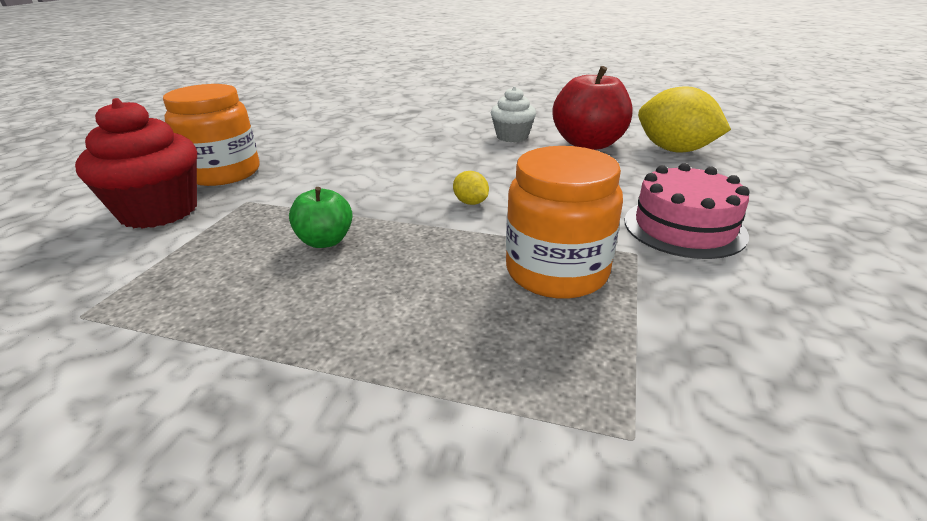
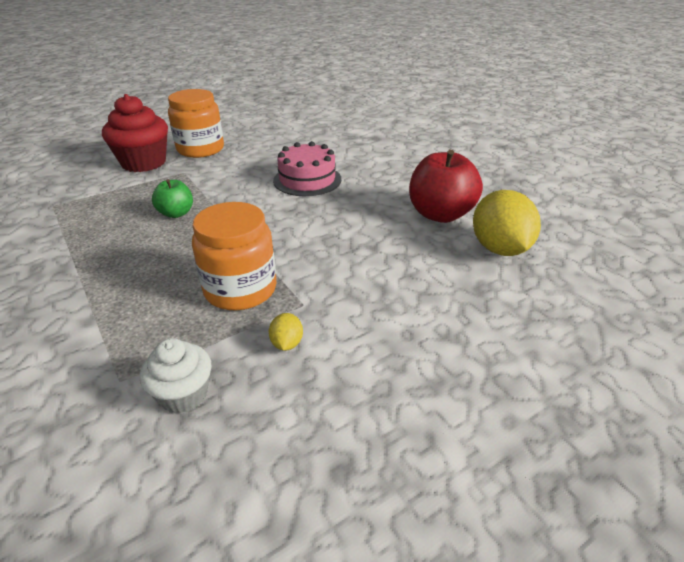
camera: 40 degrees right, 5 degrees up
(471, 202) = (279, 224): yellow lemon -> yellow lemon (287, 343)
(512, 137) = (398, 185): white cupcake -> white cupcake (183, 394)
(684, 227) = (367, 306): pink cake -> pink cake (307, 180)

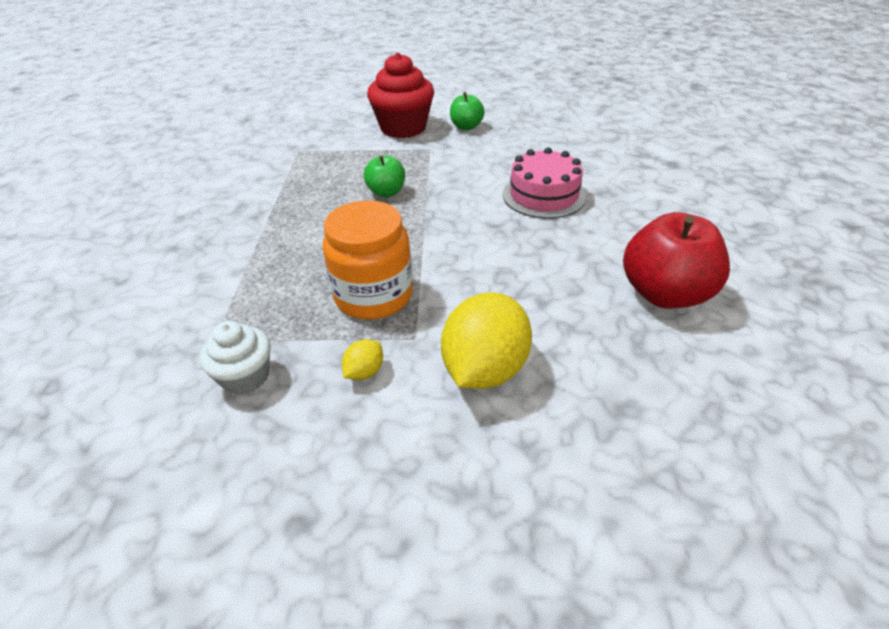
camera: 35 degrees right, 5 degrees up
(200, 149) = (466, 127): orange jar -> green apple
(499, 249) = (702, 371): yellow lemon -> yellow lemon (484, 369)

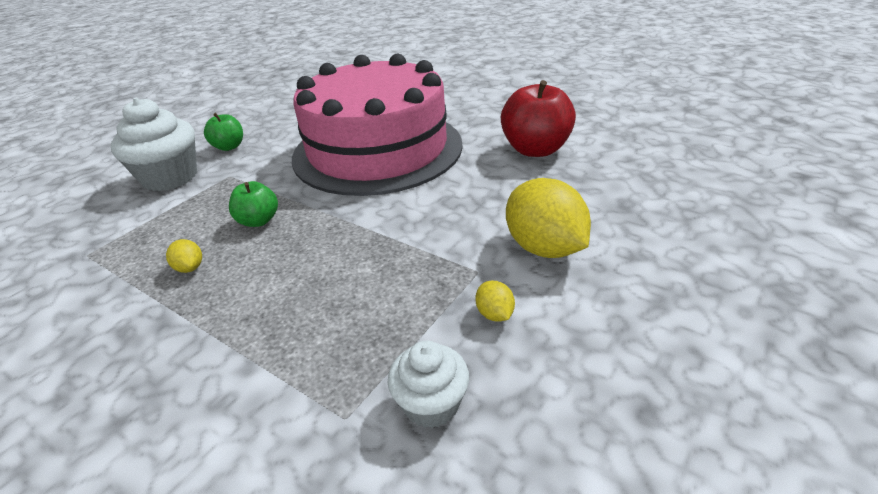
camera: 55 degrees left, 5 degrees down
(313, 194) = (190, 268): none -> yellow lemon
(373, 295) = (400, 277): orange jar -> none
(403, 128) = (170, 177): red cupcake -> white cupcake
(543, 195) = (377, 150): pink cake -> pink cake, size x2.25

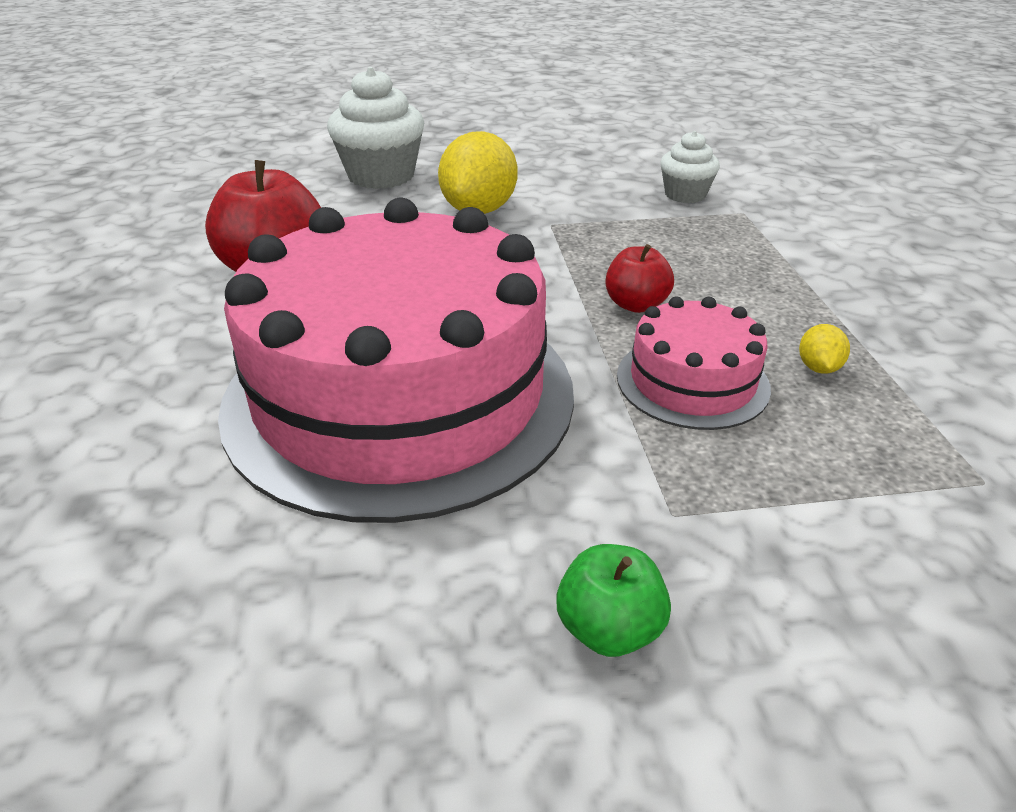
camera: 135 degrees left, 0 degrees up
(170, 177) = (798, 605): white cupcake -> white cupcake (381, 176)
(258, 221) = (692, 381): green apple -> pink cake
(332, 243) = (636, 305): none -> red apple
(494, 314) = (585, 203): yellow lemon -> none

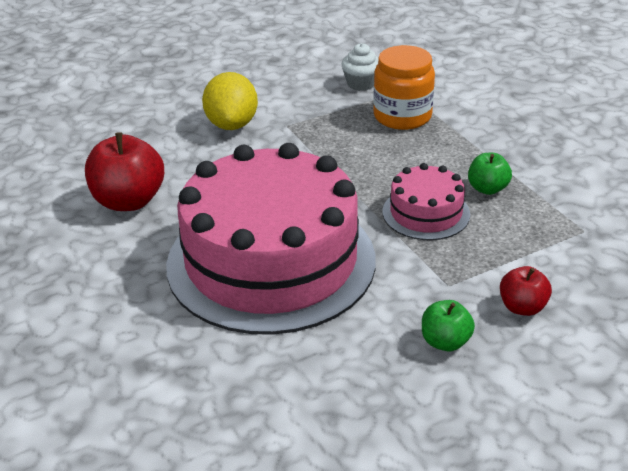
camera: 20 degrees left, 0 degrees up
(381, 176) = (141, 110): white cupcake -> none
(636, 305) = (371, 172): red apple -> red apple (522, 307)
(724, 242) = (402, 116): none -> orange jar
(818, 368) = (487, 189): yellow lemon -> green apple

